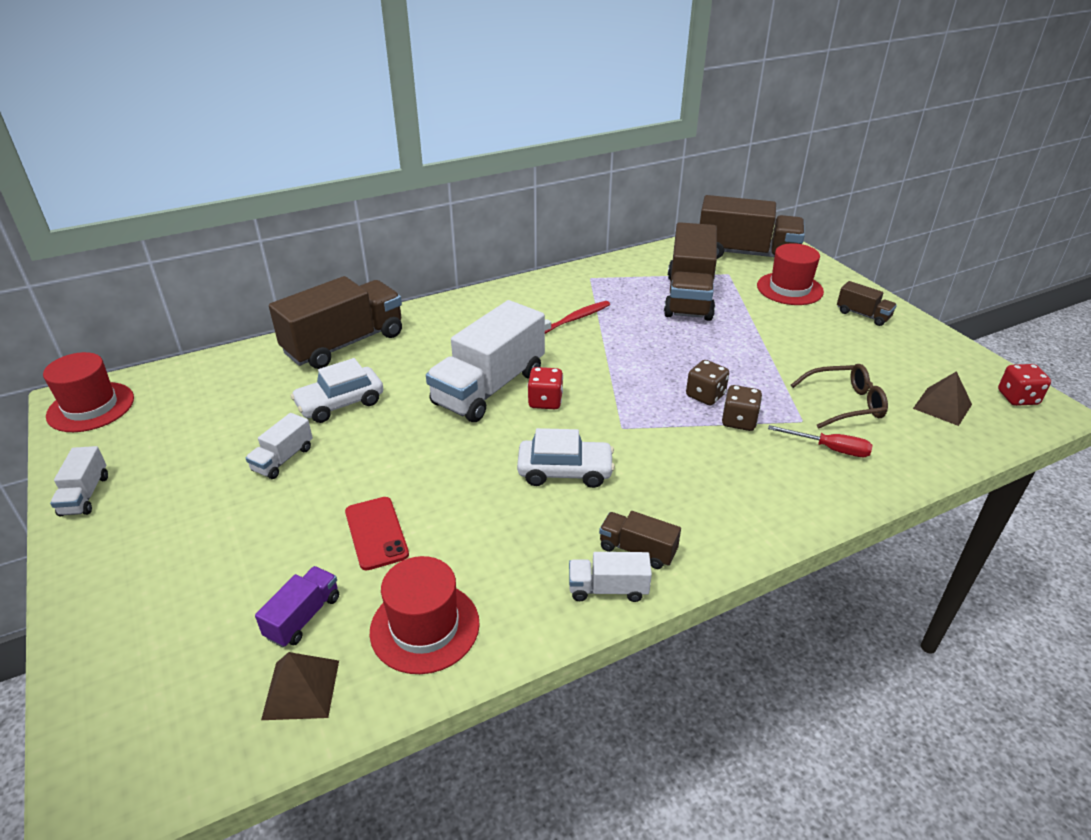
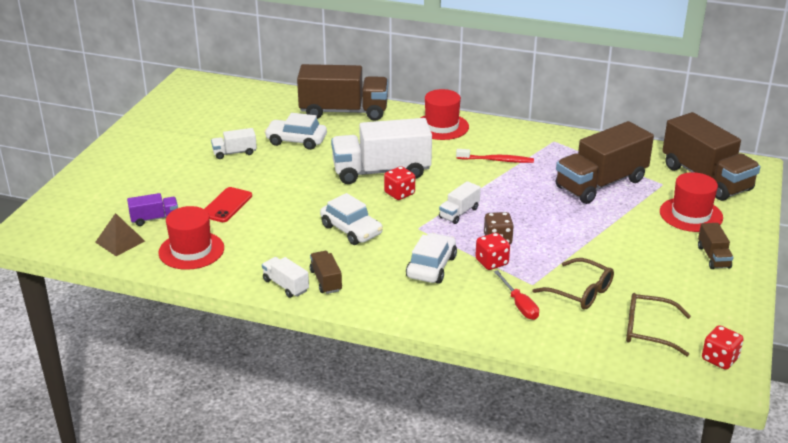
camera: 45 degrees right, 5 degrees down
(85, 495) = (141, 126): white truck -> white truck (459, 213)
(91, 407) = (190, 87): red hat -> red hat (441, 126)
(702, 461) = (431, 267): none -> white car
(739, 421) = (492, 262): brown dice -> red dice
(942, 406) = (648, 330): brown pyramid -> brown glasses

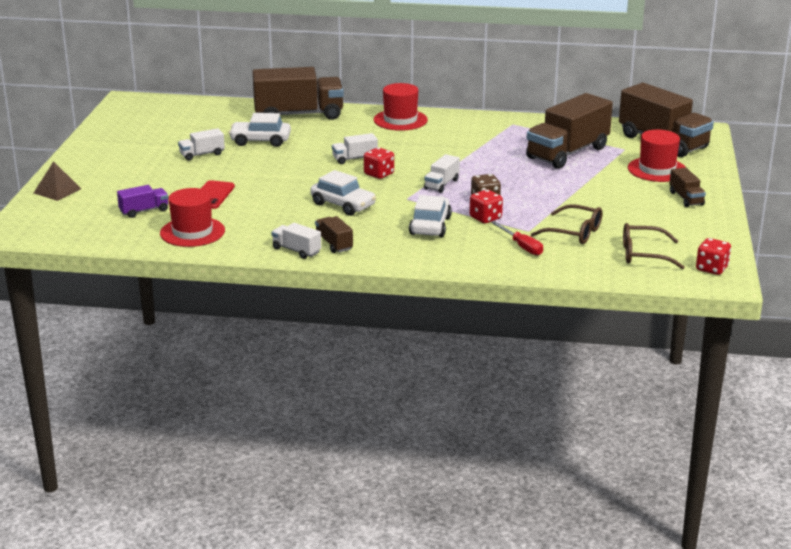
camera: 10 degrees left, 5 degrees down
(120, 241) = (117, 231): brown pyramid -> brown pyramid (57, 191)
(381, 172) = (355, 159): white truck -> white truck, size x0.46
(496, 160) = (463, 142): red toothbrush -> none

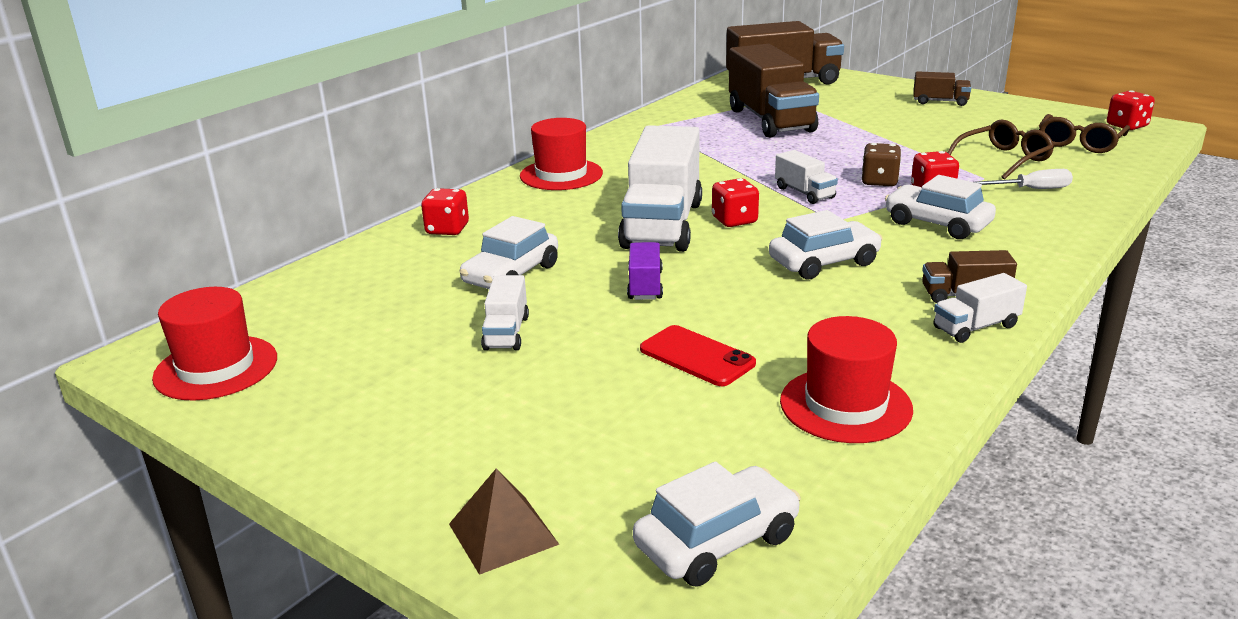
camera: 60 degrees left, 0 degrees up
(75, 225) = (717, 541): none -> white car
(144, 211) = (709, 439): purple truck -> purple truck (645, 285)
(298, 115) = (447, 229): brown truck -> red dice
(355, 159) = (662, 224): white truck -> white truck, size x2.17
(521, 246) = (1030, 189): red screwdriver -> white screwdriver
(657, 169) = (854, 97): red hat -> red hat (216, 368)

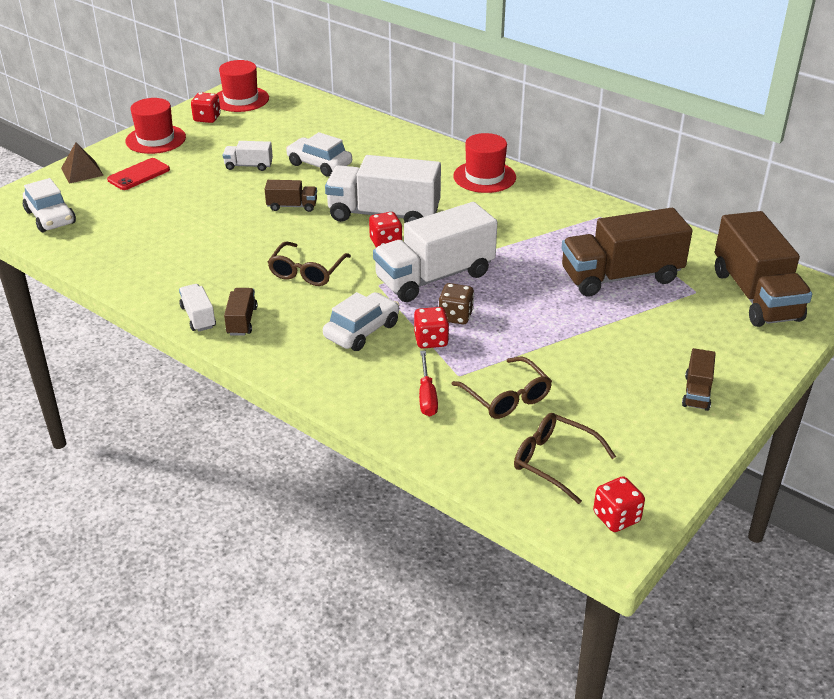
camera: 90 degrees right, 10 degrees up
(447, 229) = (391, 142): red dice -> red dice (207, 118)
(645, 285) = (292, 206): purple truck -> brown truck
(696, 356) = (201, 219): red phone -> red phone (139, 175)
(804, 193) = (435, 277): white truck -> white truck, size x2.17
(824, 262) = (307, 272): white car -> brown glasses
(845, 405) = (134, 259): red hat -> red hat (155, 139)
(1030, 189) = (427, 396): white screwdriver -> red screwdriver

